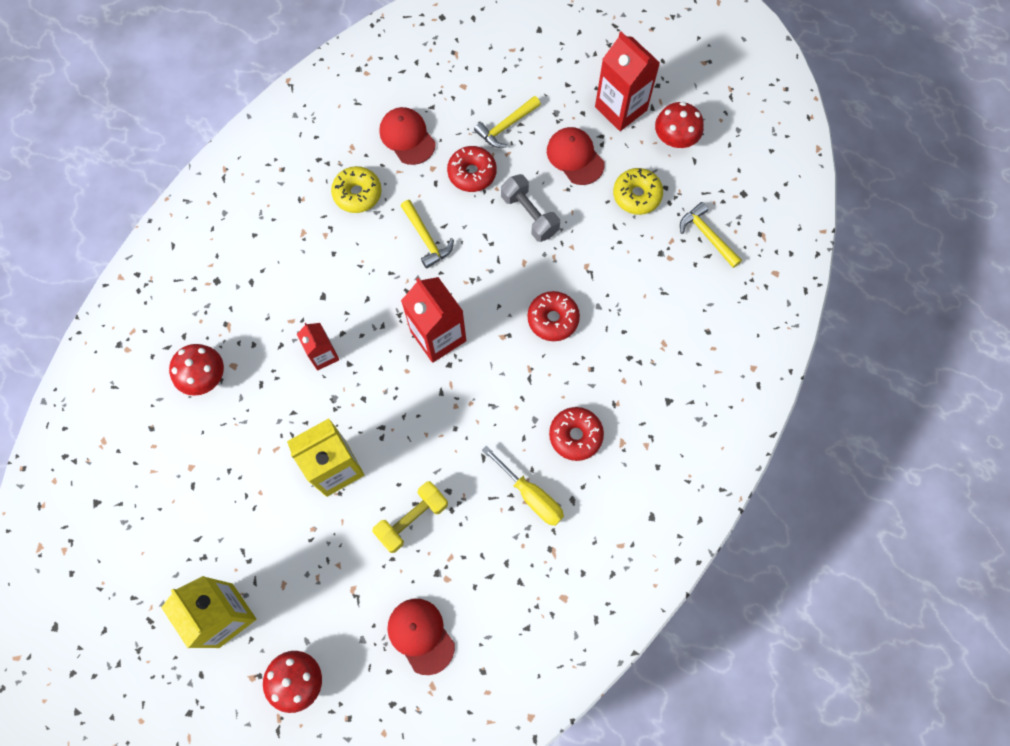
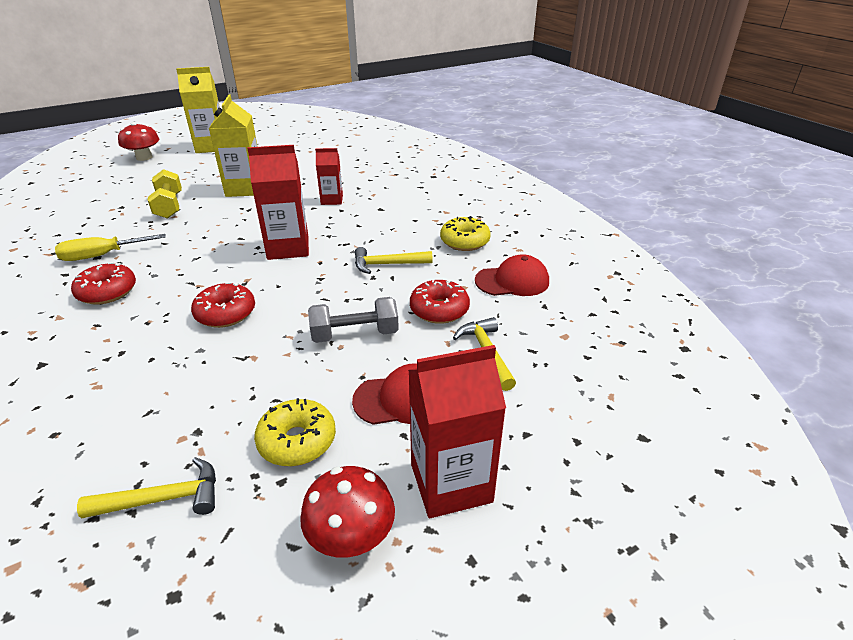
camera: 115 degrees right, 35 degrees down
(204, 377) = (364, 162): red mushroom -> none
(421, 635) = (97, 193): red cap -> none

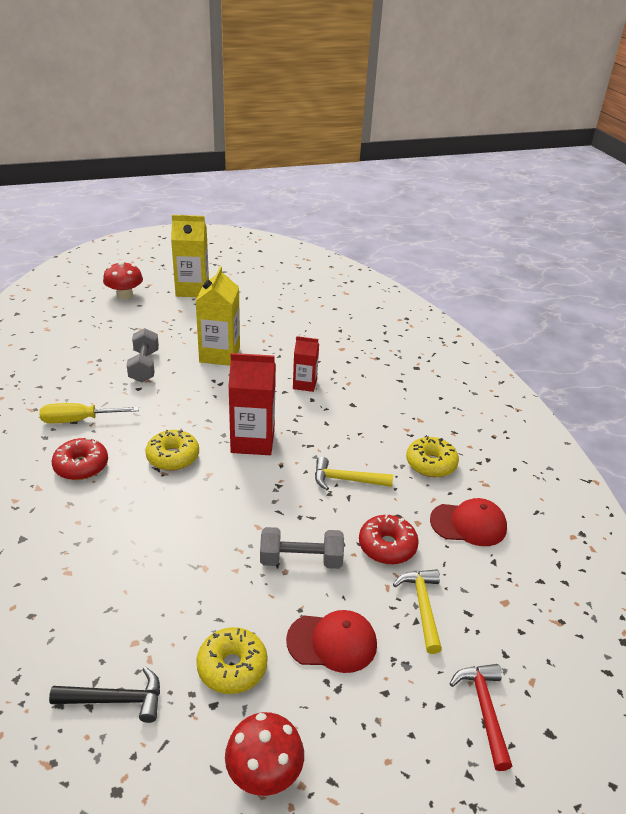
camera: 10 degrees right, 0 degrees up
(163, 499) = (115, 700): yellow hammer -> black hammer
(169, 206) = (144, 366): yellow dumbbell -> grey dumbbell
(207, 271) = (173, 457): none -> yellow donut
(225, 313) = (185, 512): red donut -> none
(451, 483) = (359, 740): red carton -> none
(572, 430) = (484, 710): none -> red hammer

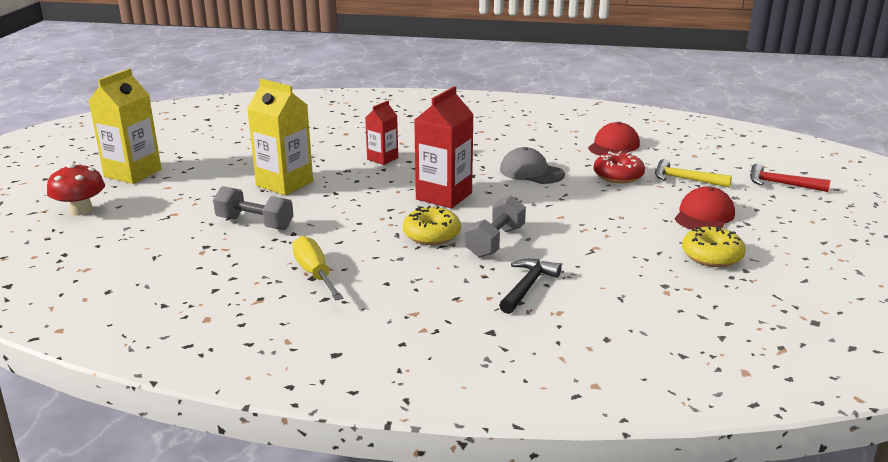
camera: 60 degrees left, 10 degrees down
(79, 420) = (315, 274): yellow screwdriver -> yellow screwdriver turned 135 degrees clockwise
(81, 466) = (400, 283): red donut -> none
(115, 700) = (726, 310): black hammer -> black hammer (527, 287)
(264, 771) = (811, 262): red mushroom -> none
(301, 560) = (612, 208): grey dumbbell -> grey dumbbell (495, 242)
(347, 480) = (531, 172): yellow hammer -> grey cap
(431, 464) = (538, 140): yellow donut -> none

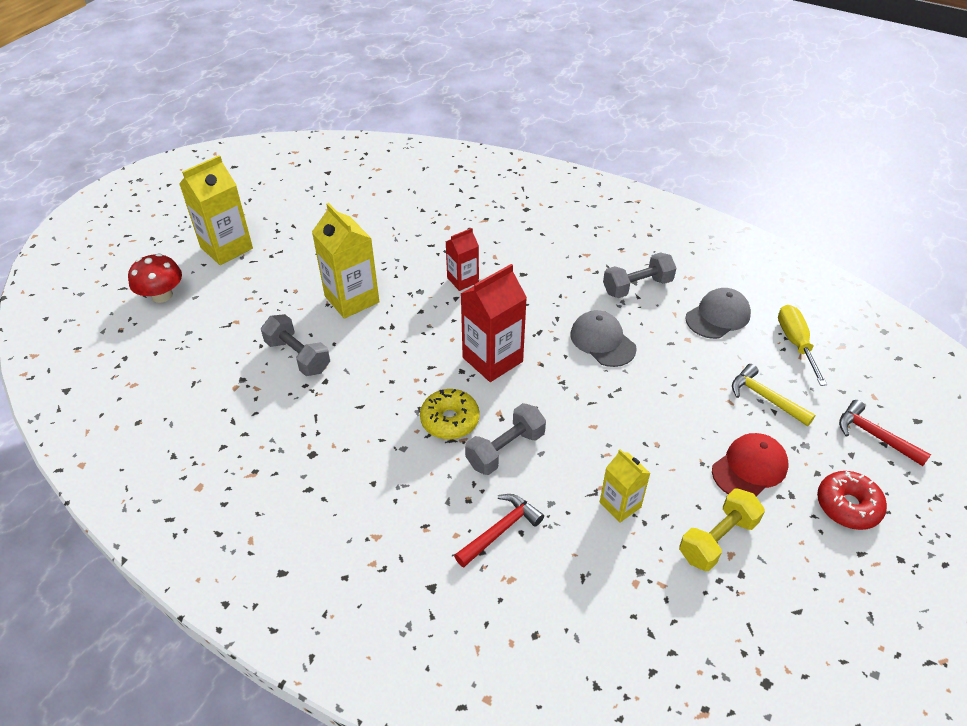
camera: 20 degrees right, 20 degrees up
(315, 274) = (316, 450): yellow screwdriver -> yellow screwdriver (795, 344)
(527, 287) = (500, 530): black hammer -> red hammer
(537, 141) = (637, 287): none -> grey dumbbell
(614, 146) = (718, 316): red cap -> grey cap
(618, 176) = (693, 372): red donut -> red donut (847, 506)
(618, 253) = (620, 505): none -> yellow carton
(711, 256) = (717, 539): yellow donut -> yellow dumbbell

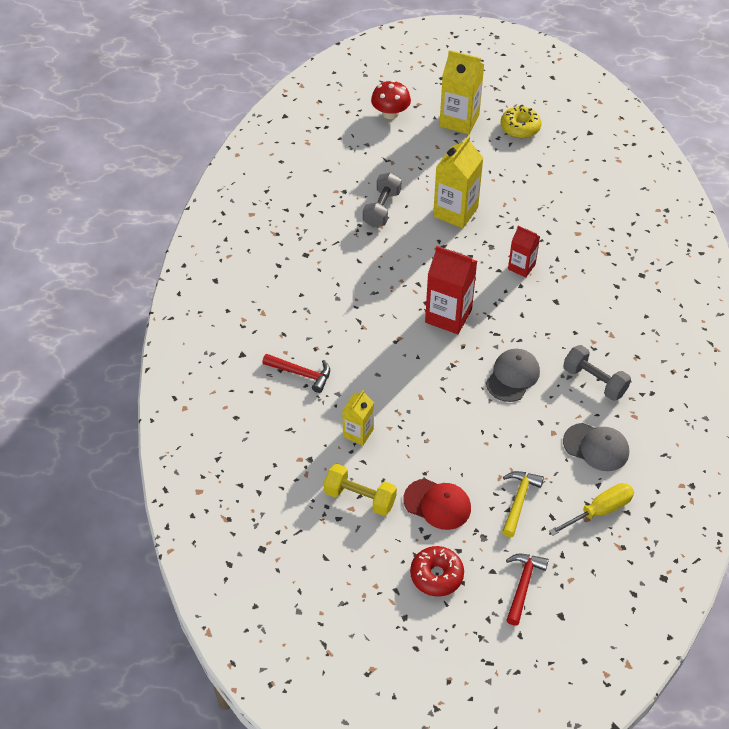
camera: 65 degrees right, 5 degrees up
(450, 420) = (375, 313): yellow donut -> yellow donut (520, 128)
(505, 449) = (368, 353): grey dumbbell -> none

